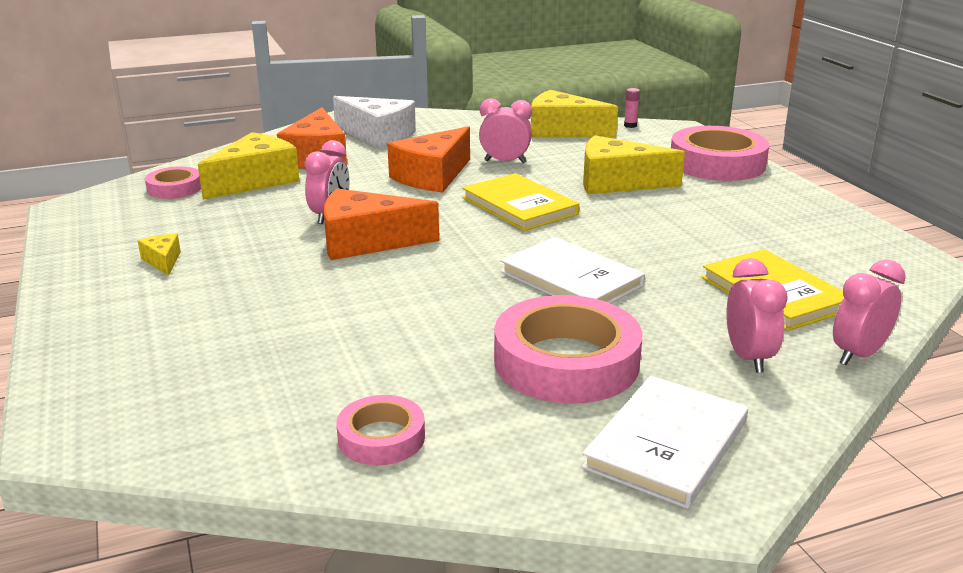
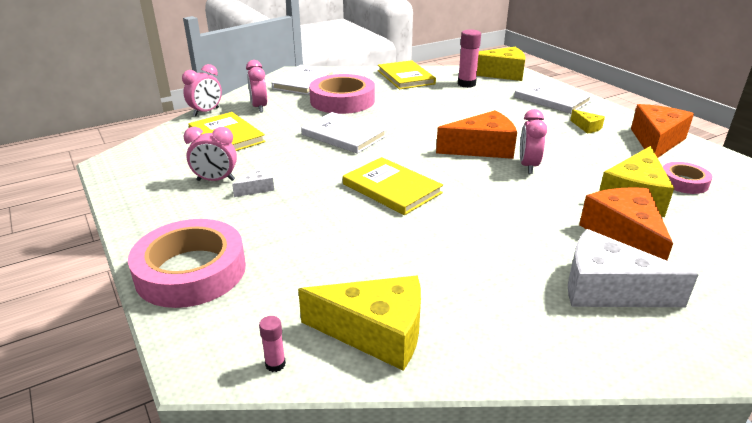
camera: 170 degrees right, 5 degrees up
(125, 324) = (552, 99): none -> white book
(248, 391) = (466, 84): none -> pink glue stick
(381, 437) = (405, 77): pink tape -> yellow book
(432, 176) = (486, 218): orange cheese -> orange cheese (656, 141)
(505, 162) = (427, 249): pink clock -> pink clock (215, 180)
(617, 182) = (308, 226): yellow cheese -> yellow cheese (501, 74)
(686, 217) = (257, 188): none -> white cheese

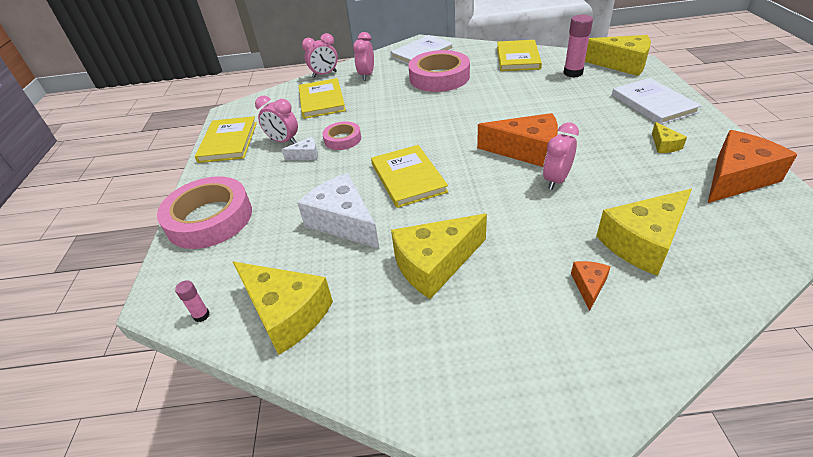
camera: 30 degrees right, 10 degrees up
(140, 192) = (228, 142): none -> yellow book
(343, 135) = (411, 115): white book -> none
(485, 252) = (434, 264): none -> yellow cheese
(607, 289) = (517, 339): white cheese -> white cheese (343, 222)
(624, 236) = (589, 286): orange cheese -> orange cheese, size x0.47
(683, 182) = (723, 238): pink tape -> pink tape (342, 139)

